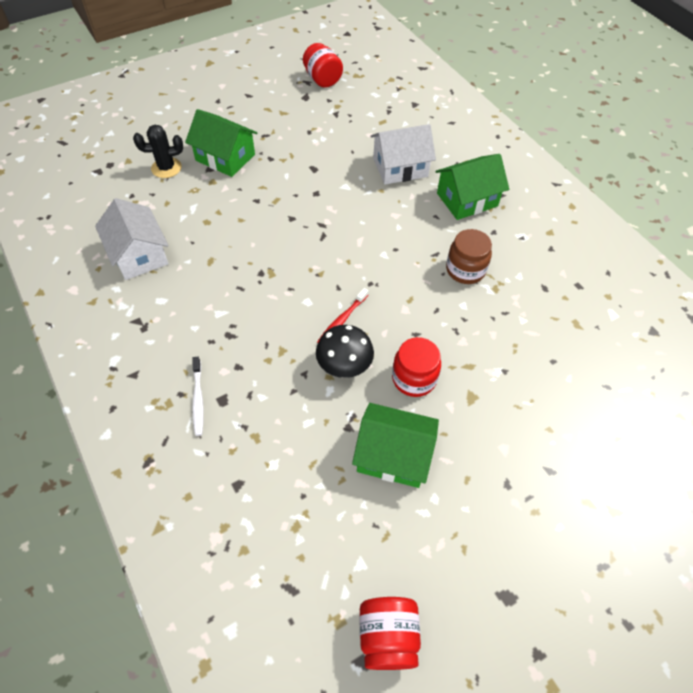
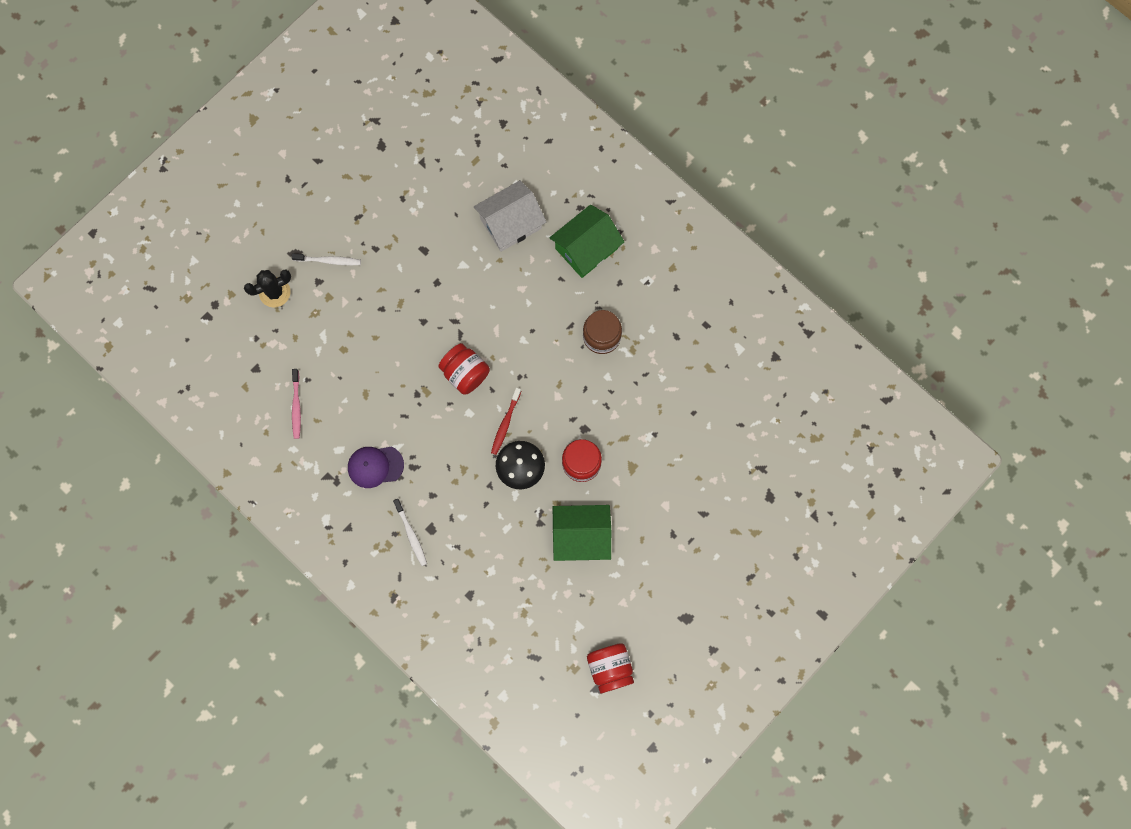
camera: 15 degrees left, 20 degrees up
(139, 254) = (296, 406): white house -> pink toothbrush
(190, 324) = (375, 466): none -> purple cap
(225, 157) = (328, 260): green house -> white toothbrush
(322, 79) = (391, 111): red jar -> red jar (465, 373)

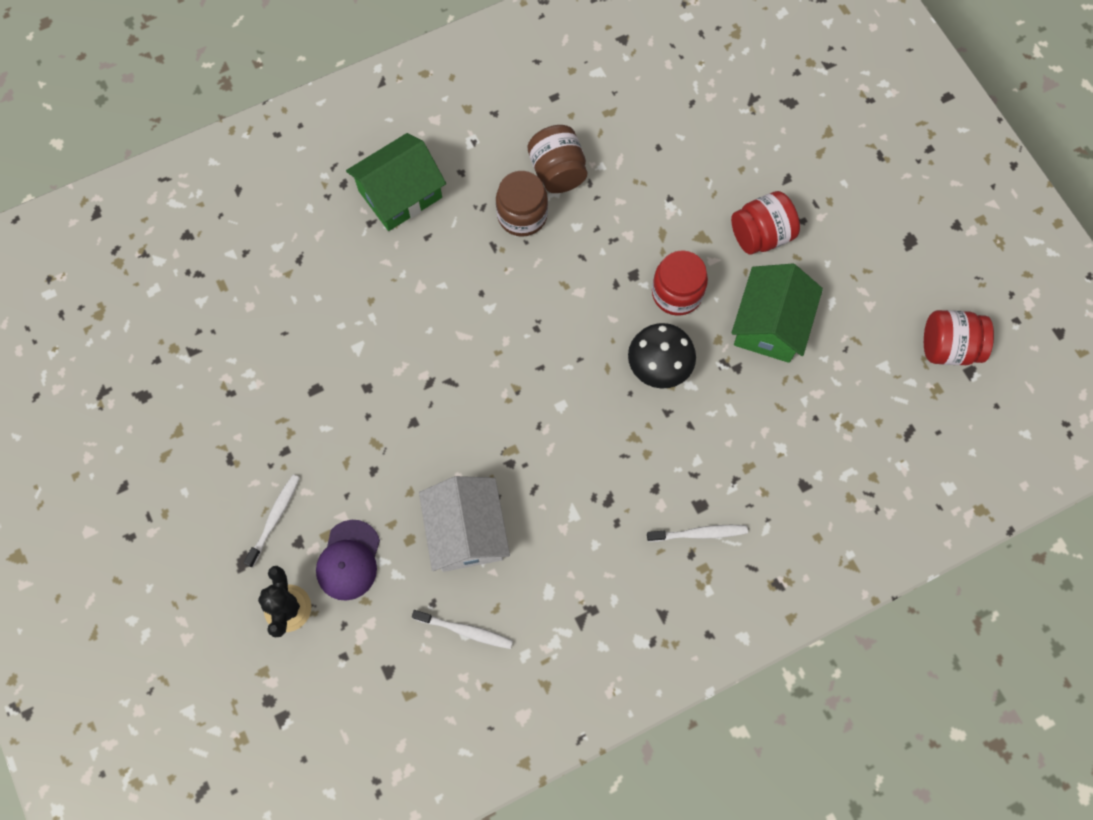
camera: 70 degrees left, 5 degrees down
(296, 406) = (465, 630): pink toothbrush -> white toothbrush
(375, 466) = (589, 550): purple cap -> purple cap (349, 560)
(465, 373) = (506, 393): red jar -> red jar (761, 235)
(505, 423) = (592, 365): red toothbrush -> none
(511, 223) = (327, 270): white house -> white house (466, 531)
(586, 248) = (400, 194): green house -> green house turned 75 degrees clockwise
(645, 348) = (557, 171): none -> brown jar

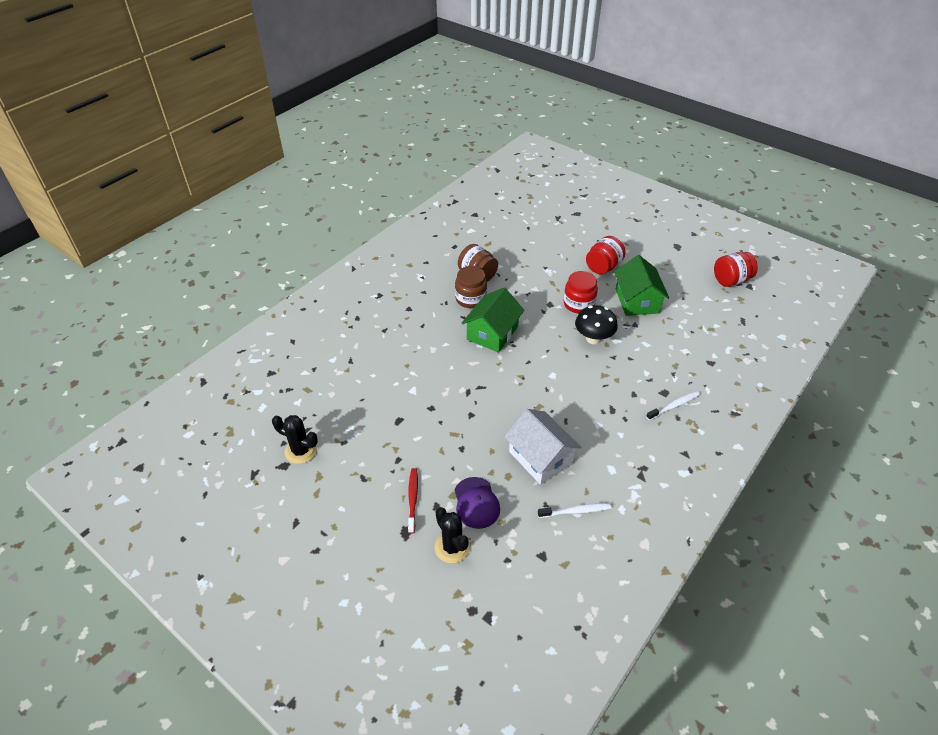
camera: 25 degrees left, 25 degrees down
(172, 383) = (301, 451): none -> black cactus
(274, 518) = (413, 499): white toothbrush -> red toothbrush
(400, 194) = (394, 312): green house -> green house (492, 333)

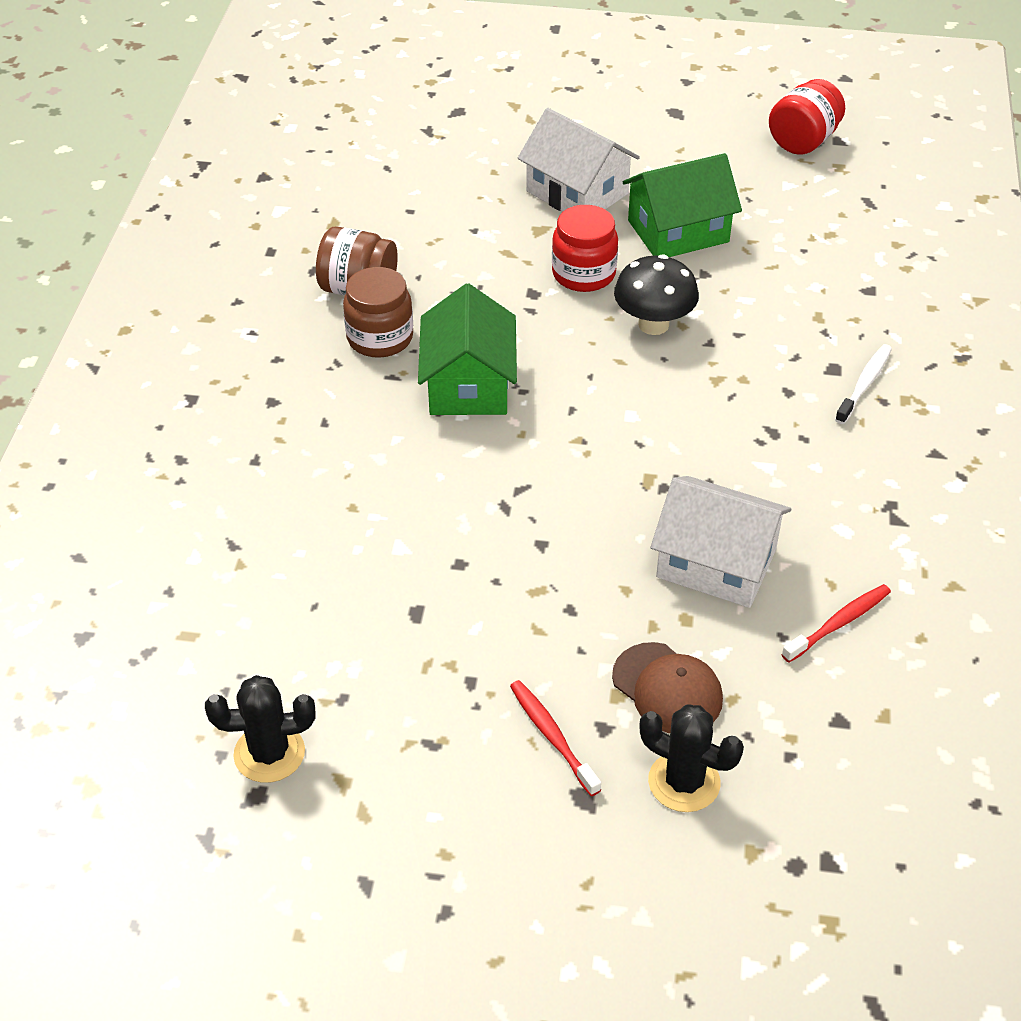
camera: 30 degrees left, 0 degrees up
(476, 503) = (667, 689): purple cap -> brown cap
(576, 511) = (838, 623): white toothbrush -> red toothbrush
(603, 267) = (577, 192): red jar -> white house
(637, 301) = (678, 231): green house -> green house turned 75 degrees counterclockwise

